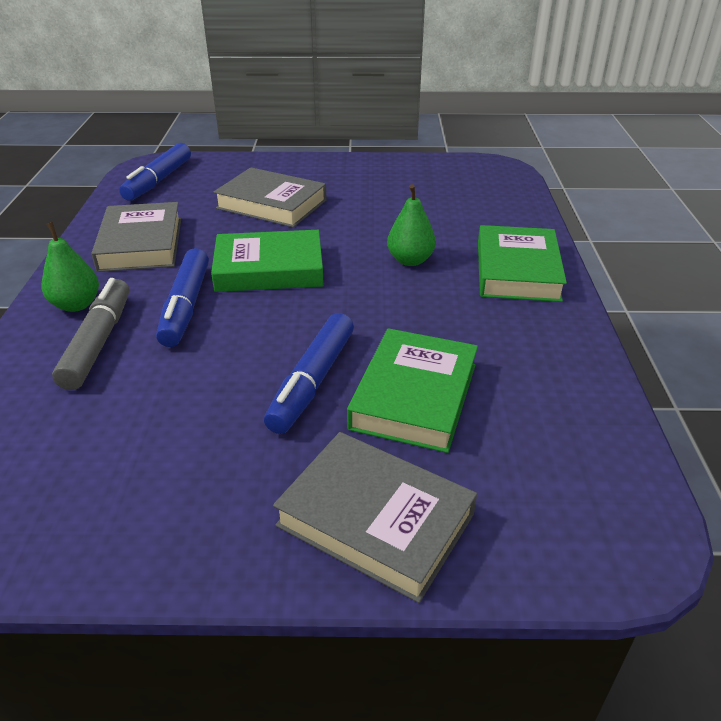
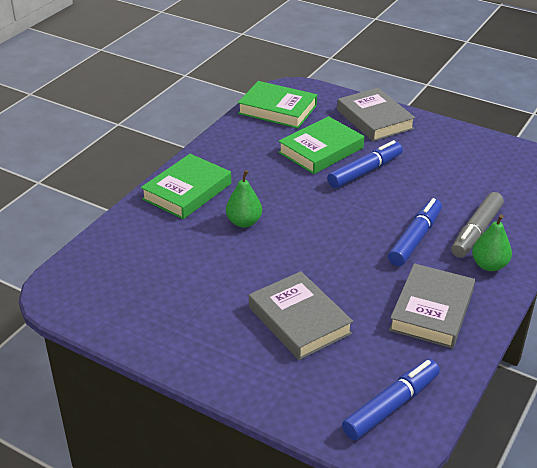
camera: 150 degrees left, 0 degrees up
(269, 269) = (344, 249): green book -> green book (277, 109)

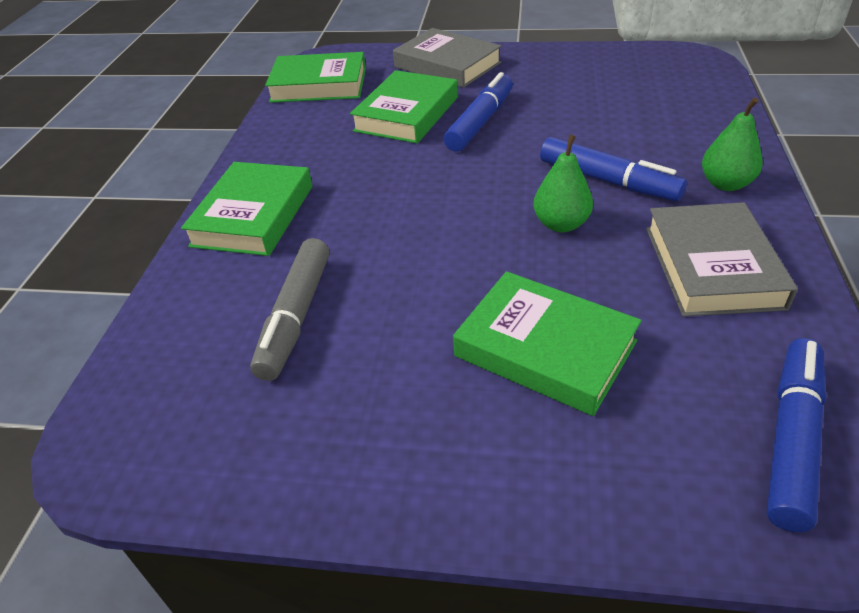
camera: 20 degrees left, 5 degrees up
(244, 222) = (363, 232): green pear -> green pear (561, 224)
(299, 320) = (545, 348): grey book -> green book
(415, 238) = (608, 181): blue marker -> blue marker turned 120 degrees clockwise
(476, 231) = (672, 150): grey marker -> grey marker (296, 317)

